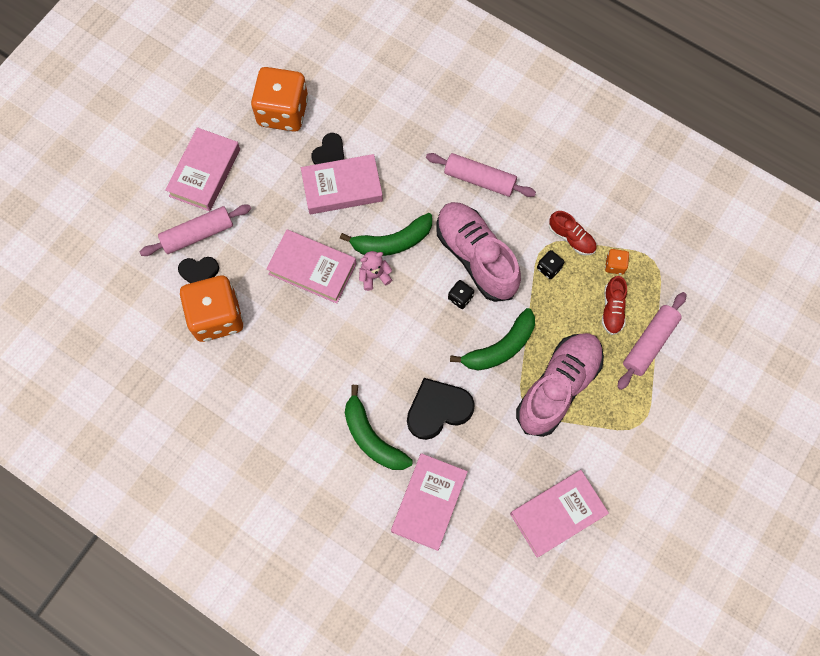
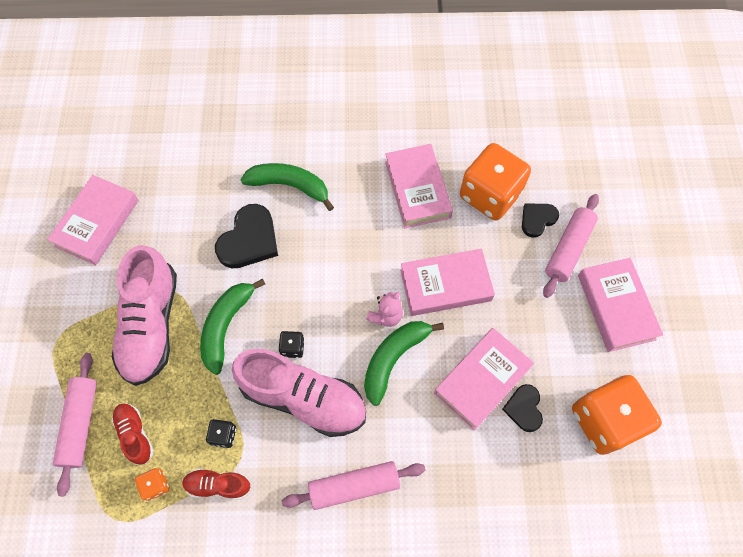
camera: 145 degrees right, 5 degrees down
(429, 502) = (211, 169): pink book -> pink book (417, 189)

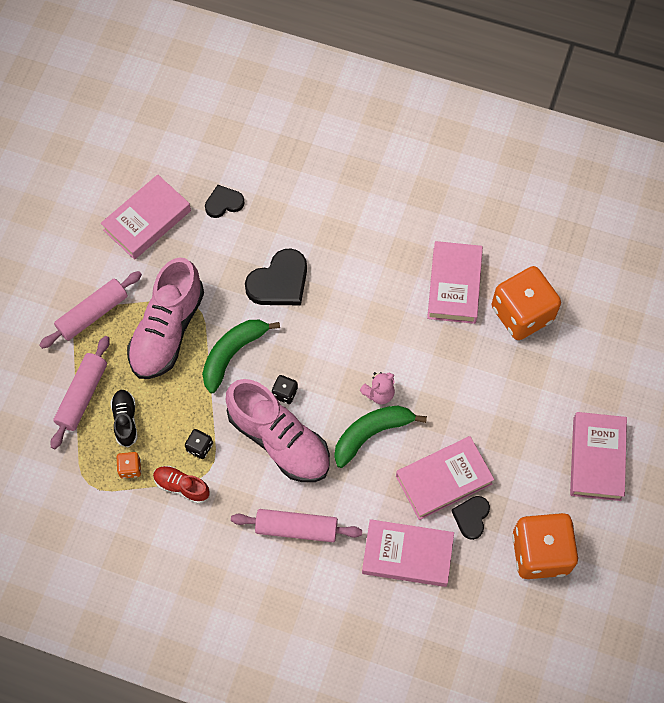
camera: 20 degrees right, 0 degrees up
(135, 434) = (125, 420): red shoe -> black shoe
(290, 186) = (334, 242): green banana -> none
(445, 285) = (445, 384): pink book -> pink book (407, 555)
(537, 219) = (558, 352): black heart -> black heart (224, 203)
(568, 249) = (575, 390): pink rolling pin -> pink rolling pin (93, 314)

